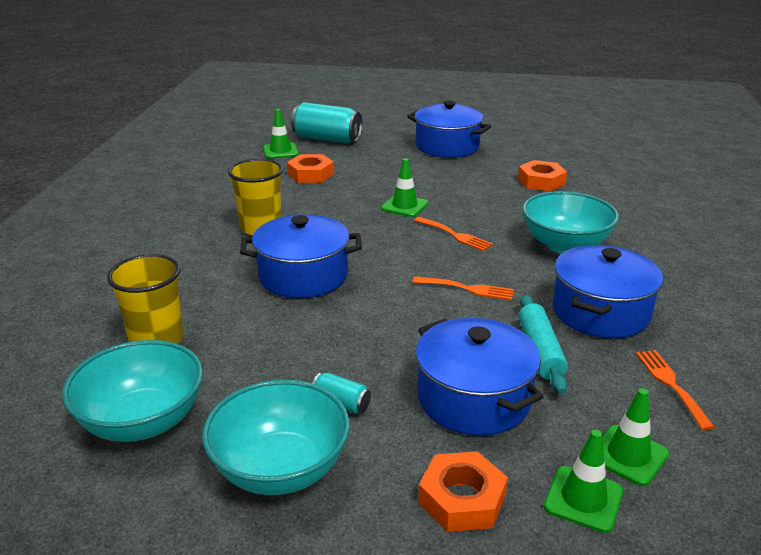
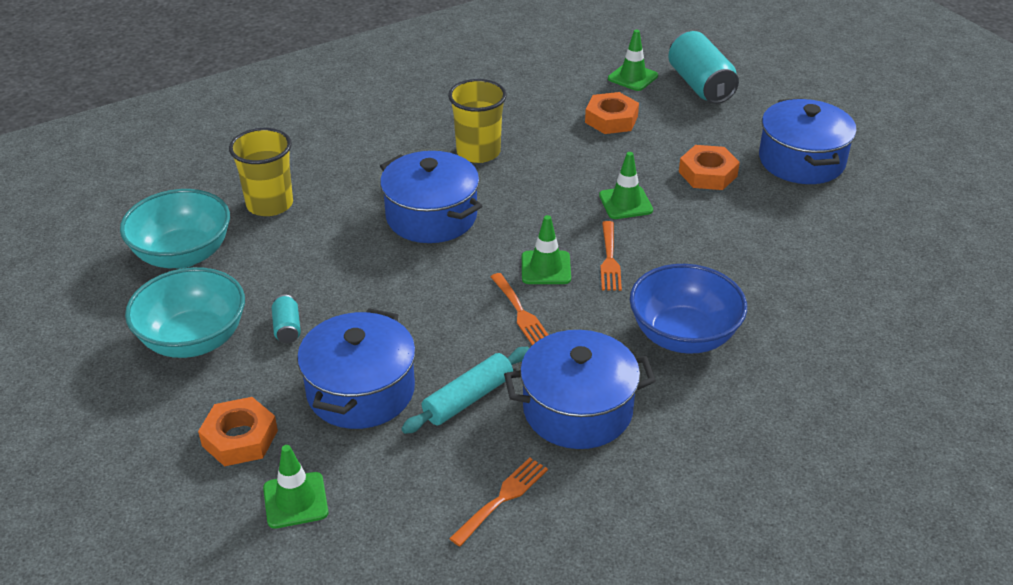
camera: 50 degrees right, 10 degrees up
(541, 181) = (811, 259): orange nut -> orange nut (708, 174)
(565, 245) = (683, 336): turquoise bowl -> blue bowl
(628, 455) = (372, 506): green traffic cone -> green traffic cone (546, 268)

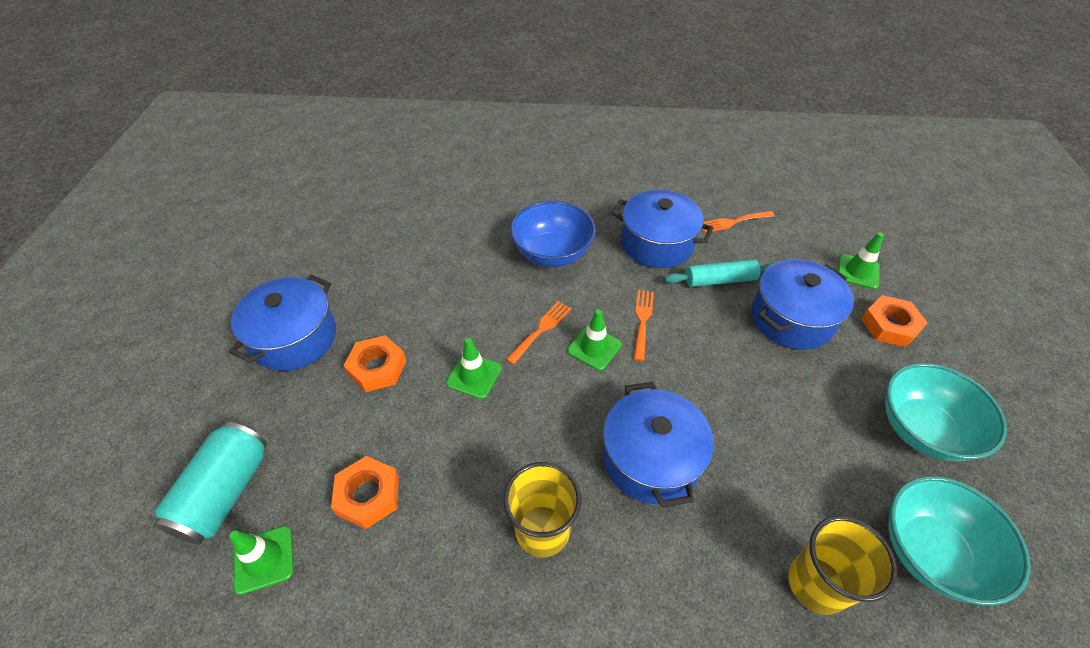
camera: 145 degrees left, 10 degrees up
(287, 328) = (834, 399): turquoise can -> none

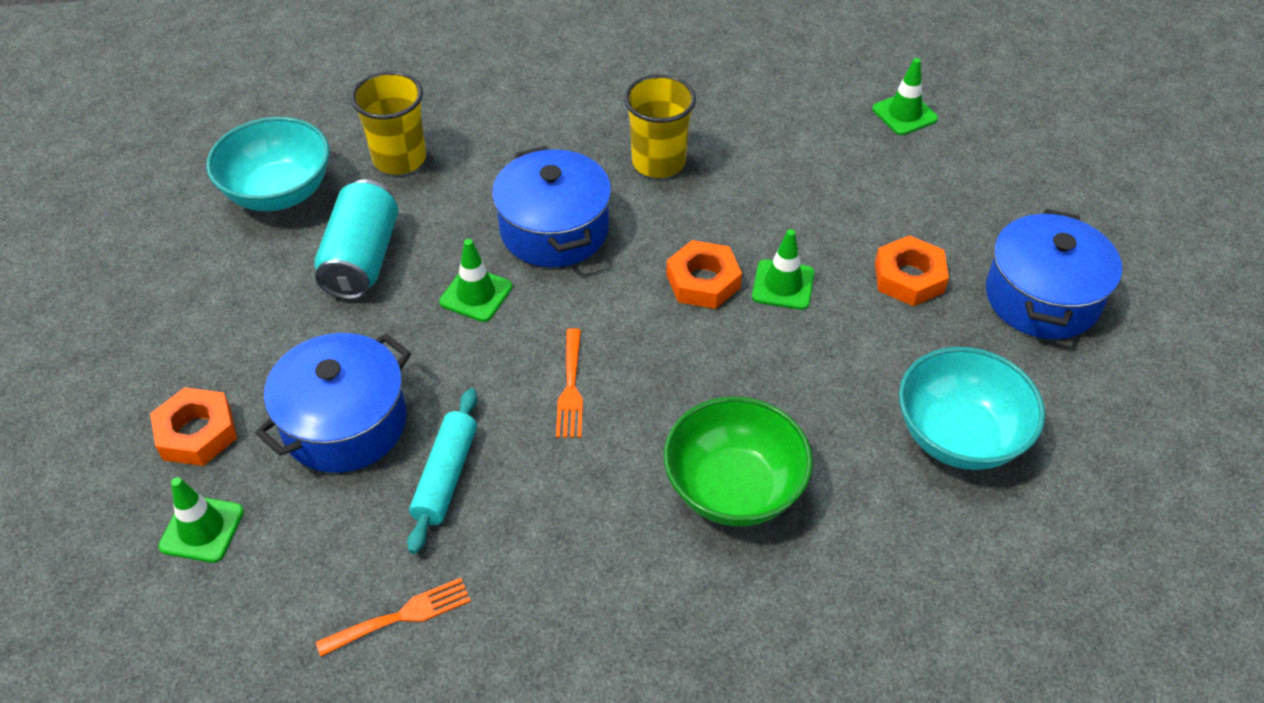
camera: 170 degrees right, 0 degrees up
(225, 493) = (982, 149): turquoise can -> turquoise can (362, 259)
(368, 495) = (840, 165): orange nut -> orange nut (703, 281)
(541, 330) = (715, 355): orange fork -> none
(552, 253) = (734, 489): blue bowl -> green bowl
(594, 348) = (635, 340): green traffic cone -> green traffic cone (476, 294)
(657, 243) = (551, 538): blue pot -> none
(720, 280) = (446, 476): turquoise rolling pin -> turquoise rolling pin turned 60 degrees counterclockwise
(922, 429) = (226, 298): turquoise bowl -> turquoise bowl (959, 436)

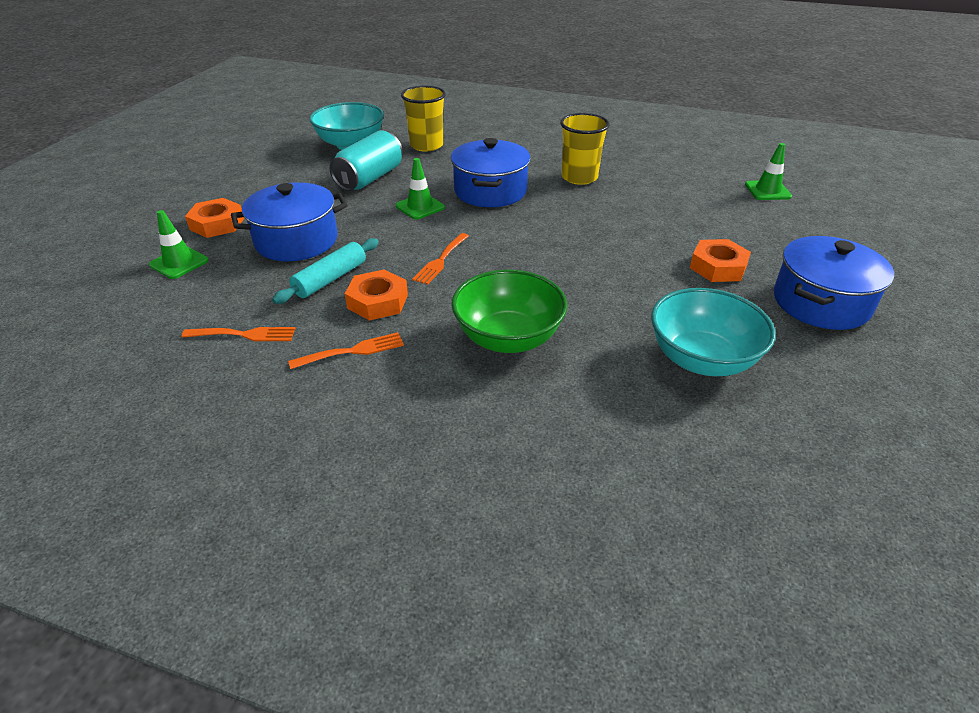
camera: 25 degrees right, 10 degrees down
(561, 585) = (352, 351): none -> orange fork
(703, 281) = (567, 234): orange nut -> orange nut (378, 301)
(783, 285) = (621, 249): green traffic cone -> none

